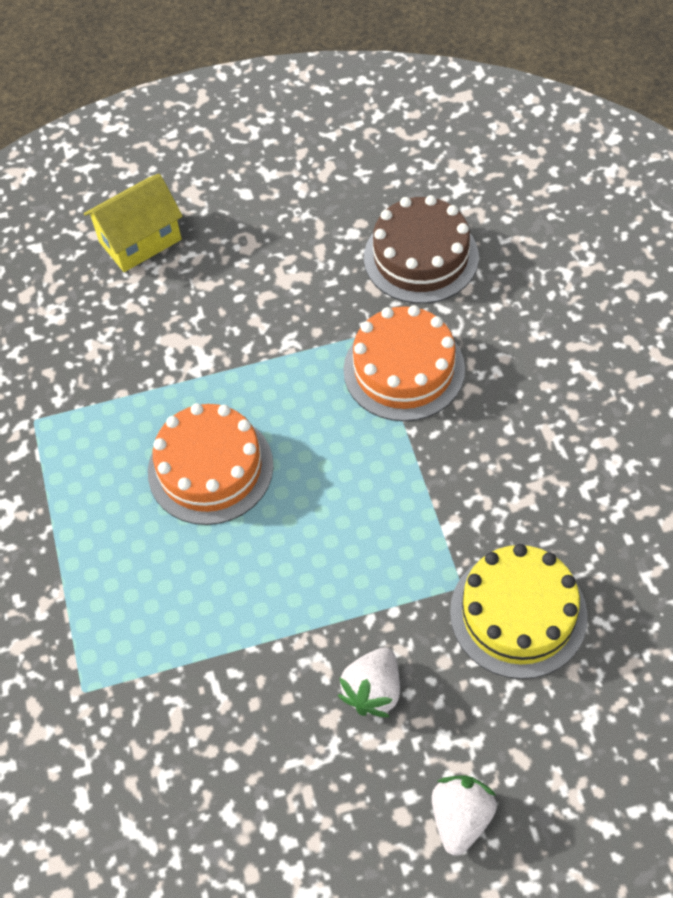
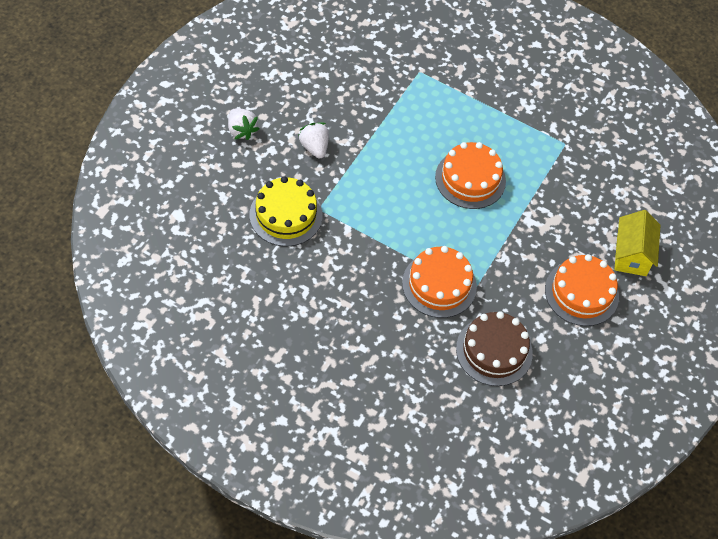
camera: 125 degrees right, 0 degrees up
(248, 244) = (581, 293): none -> orange cake

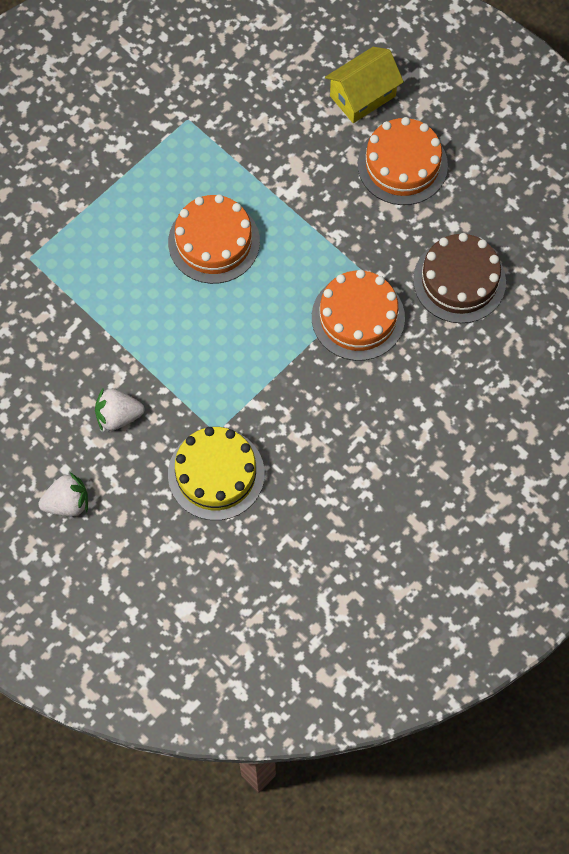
camera: 70 degrees left, 10 degrees up
(631, 254) = (363, 96): yellow house -> yellow house turned 60 degrees counterclockwise

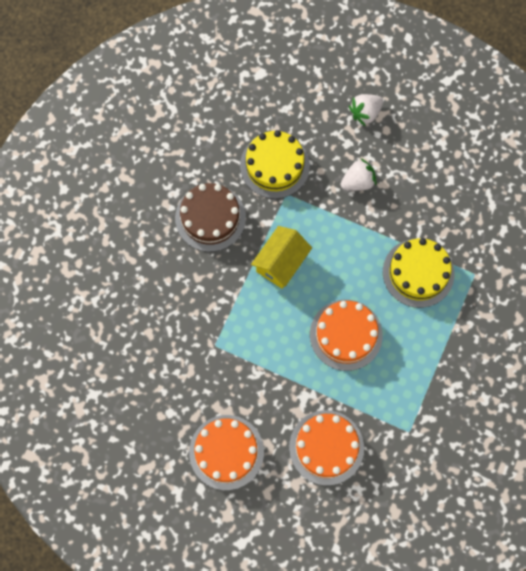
camera: 160 degrees right, 5 degrees up
(95, 282) = (418, 273): none -> yellow cake
(358, 317) = (217, 312): orange cake -> orange cake (326, 447)
(363, 96) = (279, 504): yellow house -> yellow house (281, 263)
(459, 280) = (151, 368): brown cake -> brown cake (210, 218)

